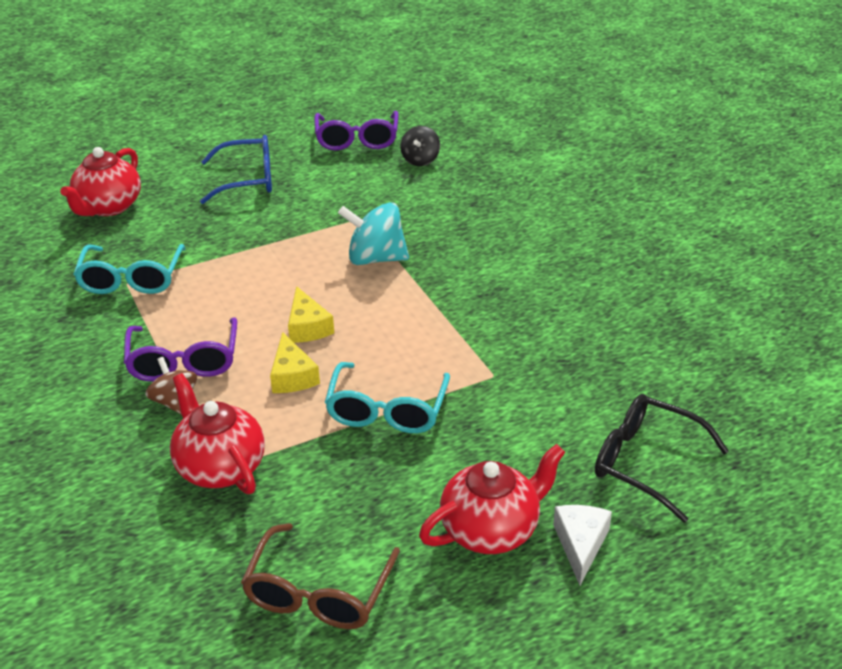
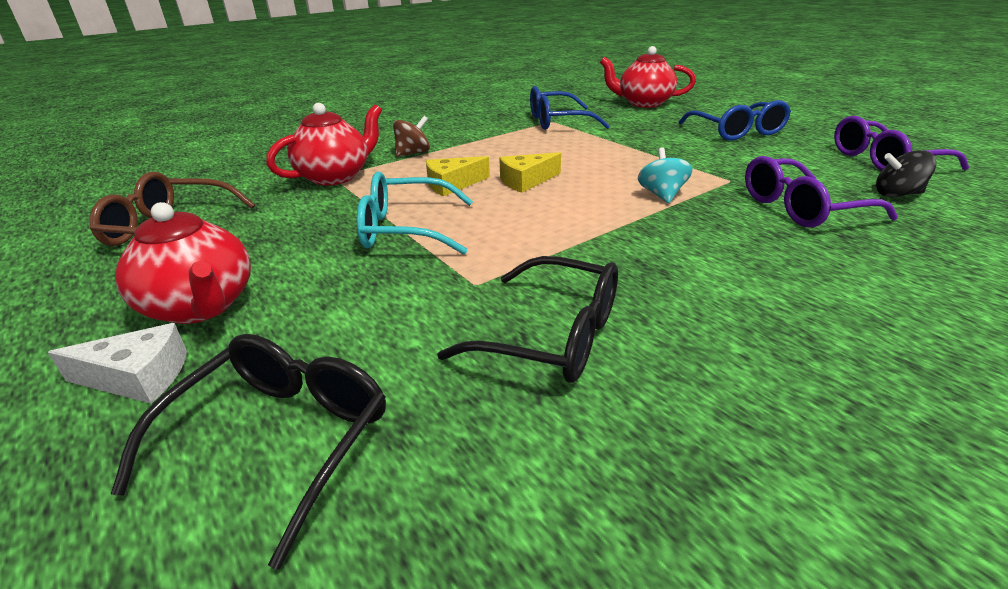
camera: 80 degrees right, 5 degrees down
(131, 279) = (557, 121): turquoise glasses -> blue glasses
(184, 361) = (462, 149): purple glasses -> purple glasses (800, 208)
(375, 258) = (661, 195): turquoise spinning top -> turquoise spinning top, size x0.63
(565, 348) = (553, 336): none -> black glasses

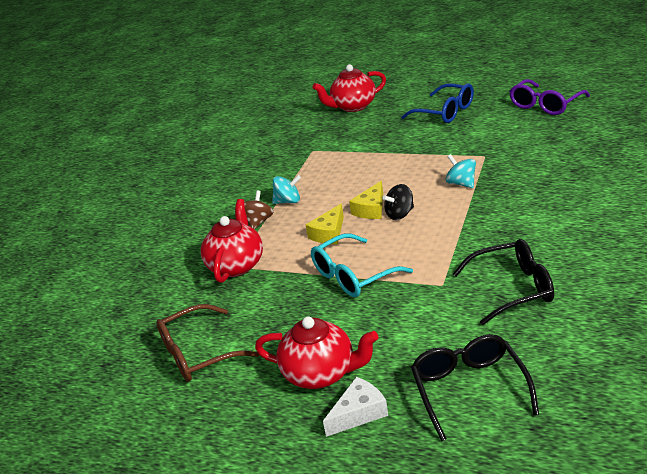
camera: 30 degrees left, 0 degrees up
(464, 148) = (288, 201): none -> turquoise spinning top
(557, 121) = (317, 149): blue glasses -> none
(800, 208) = (538, 160): purple glasses -> none
(897, 194) = (572, 130): black spinning top -> black spinning top (400, 214)

